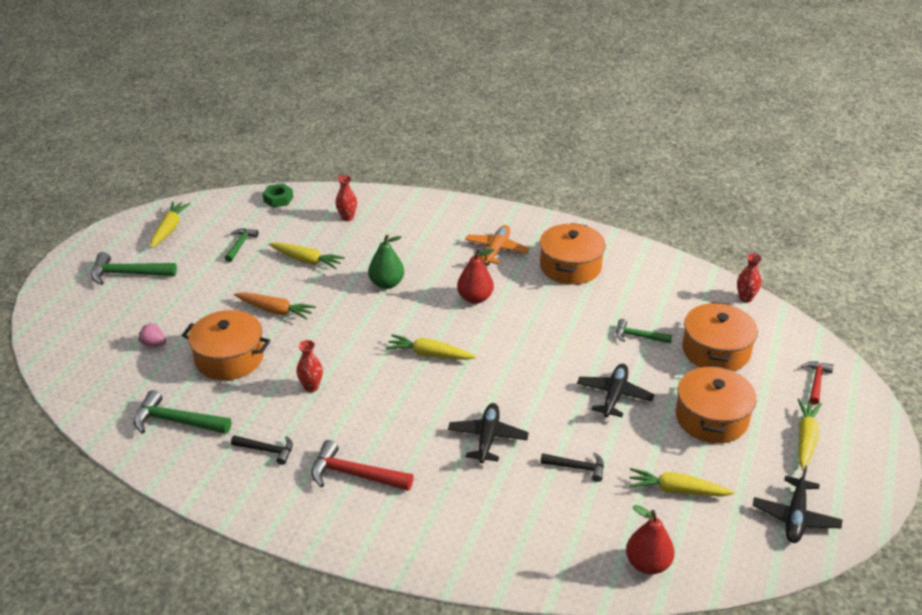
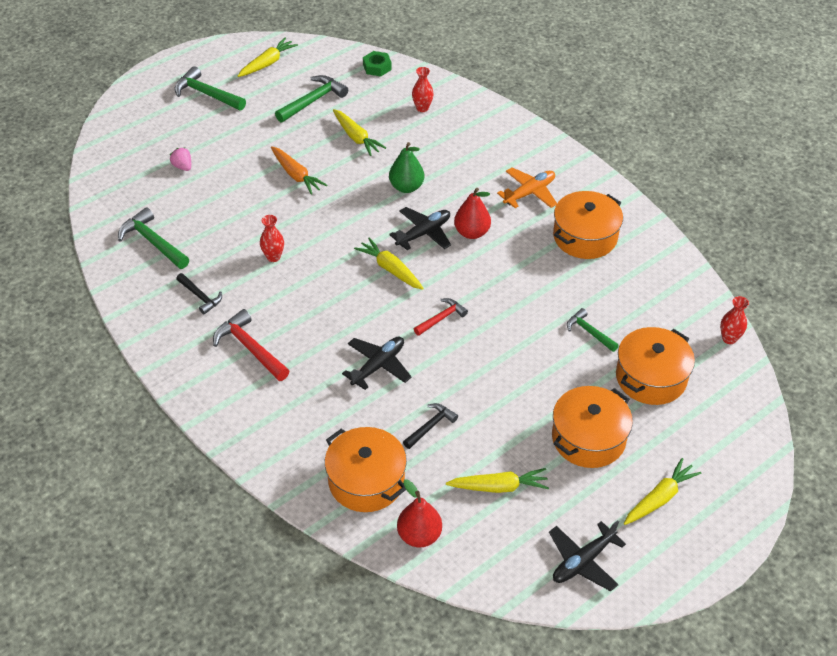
camera: 30 degrees right, 10 degrees up
(229, 358) = (230, 204): orange pot -> orange pot (366, 481)
(240, 245) = (313, 101): green hammer -> green hammer, size x1.60
(577, 467) = (430, 426): black hammer -> black hammer turned 90 degrees counterclockwise
(614, 395) = (518, 377): black plane -> black plane (423, 233)
(677, 490) = (499, 487): yellow carrot -> yellow carrot turned 135 degrees clockwise
(816, 382) = (722, 451): red hammer -> red hammer (441, 318)

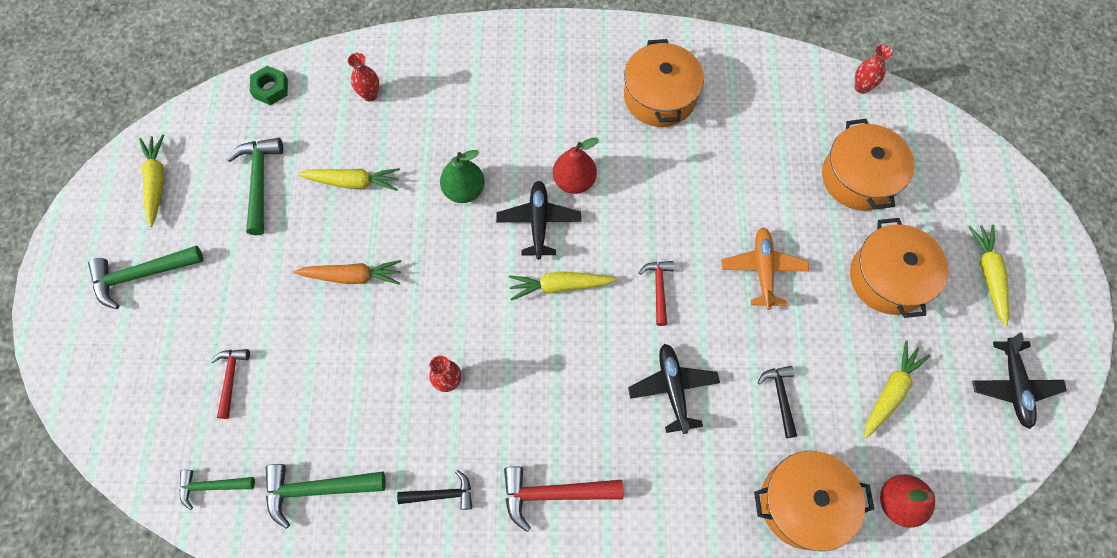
camera: 50 degrees left, 20 degrees up
(183, 166) = (231, 378): pink strawberry -> red hammer
(529, 193) = (567, 96): orange plane -> orange plane (763, 270)
(589, 332) = (772, 182): green hammer -> green hammer (212, 486)

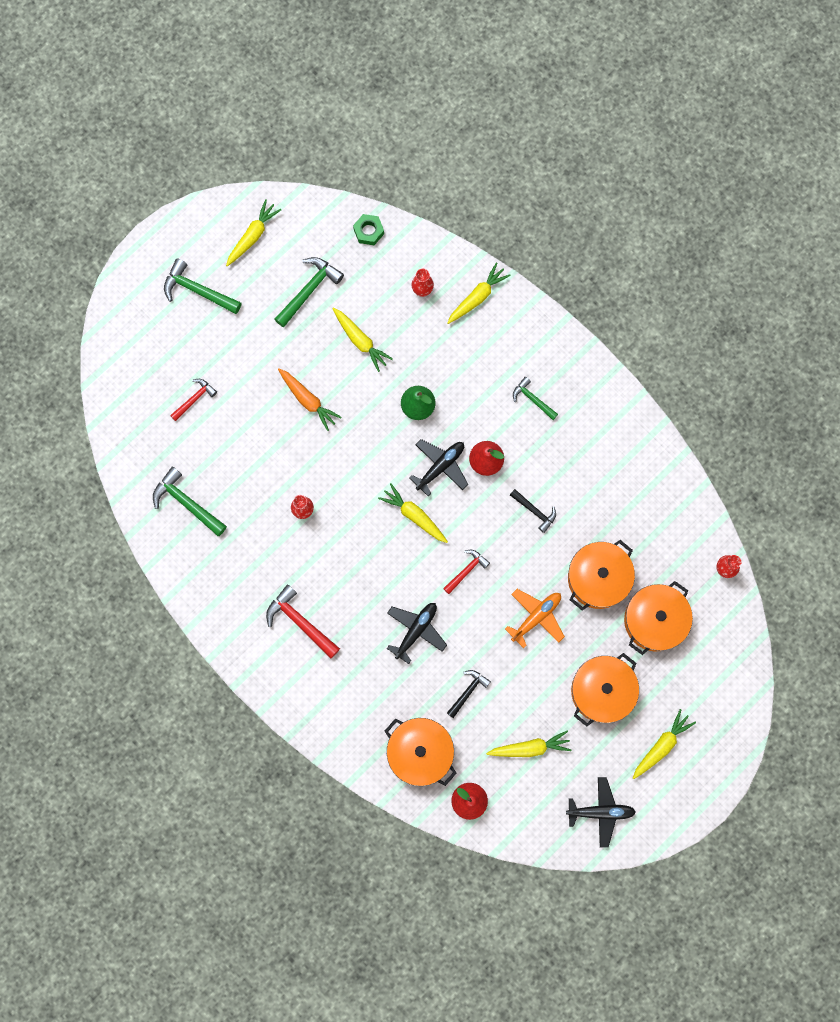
camera: 45 degrees right, 10 degrees up
(212, 486) = (137, 450): green hammer -> green hammer (533, 399)
(425, 60) = (477, 297): none -> yellow carrot
(441, 494) = (244, 566): black hammer -> black hammer (534, 511)
(659, 96) = (593, 456): orange pot -> orange pot (598, 578)
(1013, 386) = (600, 812): black plane -> black plane turned 135 degrees counterclockwise

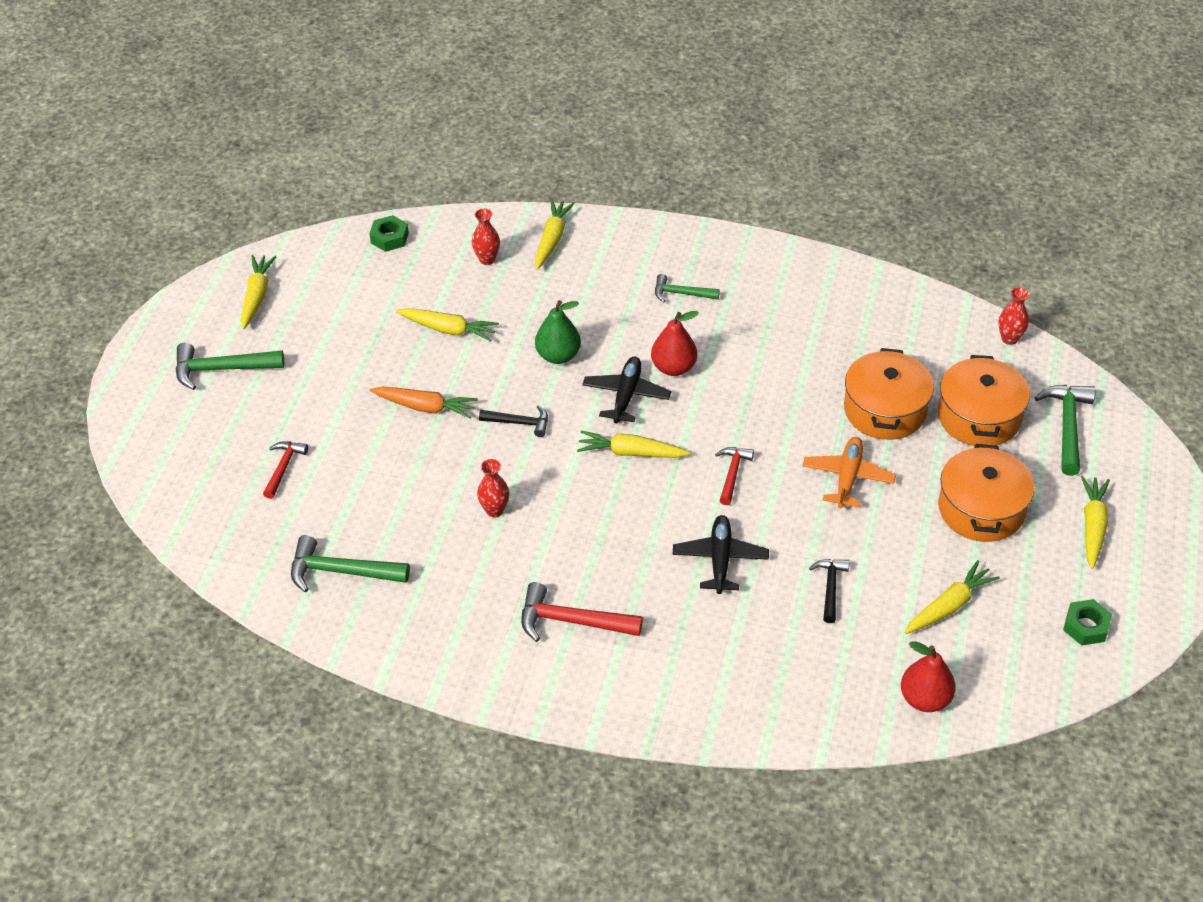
camera: 30 degrees left, 30 degrees down
(309, 290) = (356, 313): green hammer -> green hammer (1067, 426)
(420, 752) = (824, 680): orange pot -> none
(534, 511) = (764, 385): black hammer -> black hammer (519, 423)
(600, 812) = (1086, 626): black plane -> green nut

